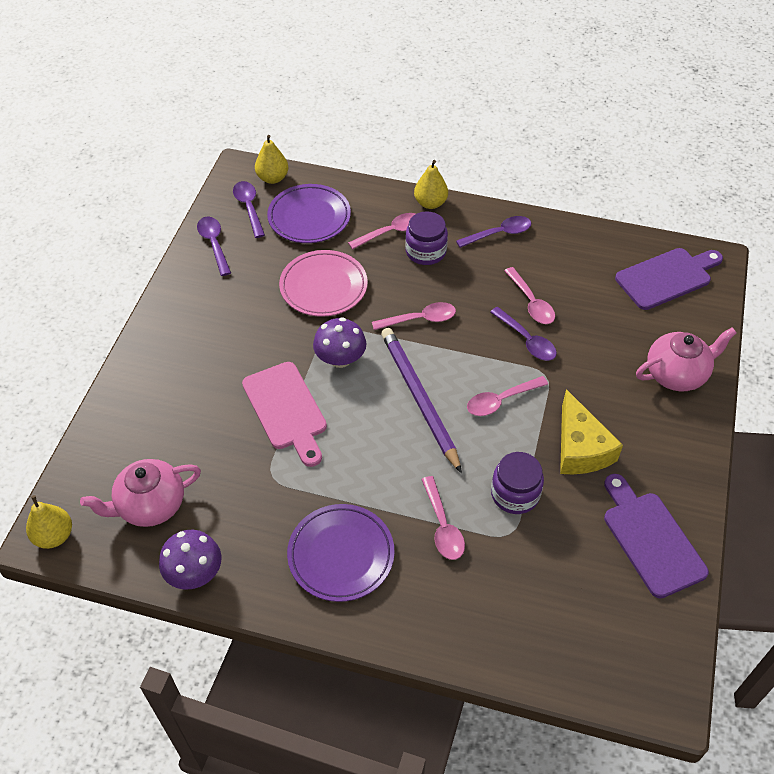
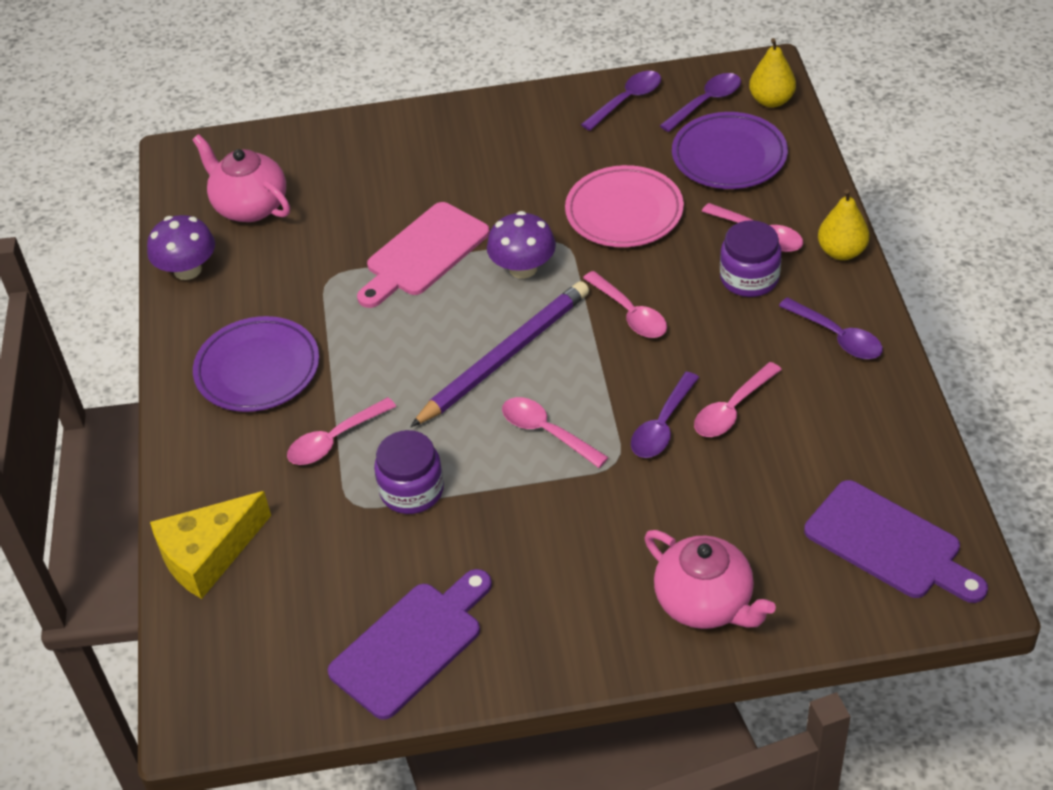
camera: 70 degrees right, 5 degrees down
(54, 536) = (185, 159): yellow pear -> none
(580, 448) = (516, 533): yellow cheese -> yellow cheese (208, 554)

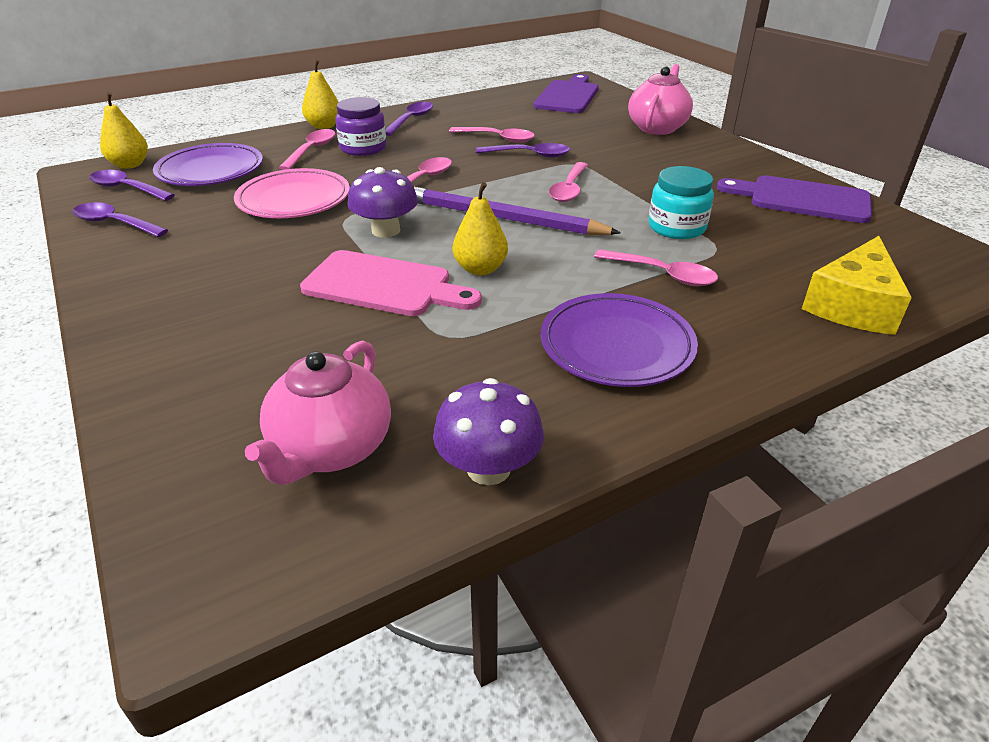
camera: 115 degrees left, 10 degrees down
(208, 554) = (853, 305): yellow cheese -> yellow cheese turned 90 degrees clockwise
(412, 490) = (676, 227): purple jar -> turquoise jar
(415, 318) = (480, 269): none -> yellow pear

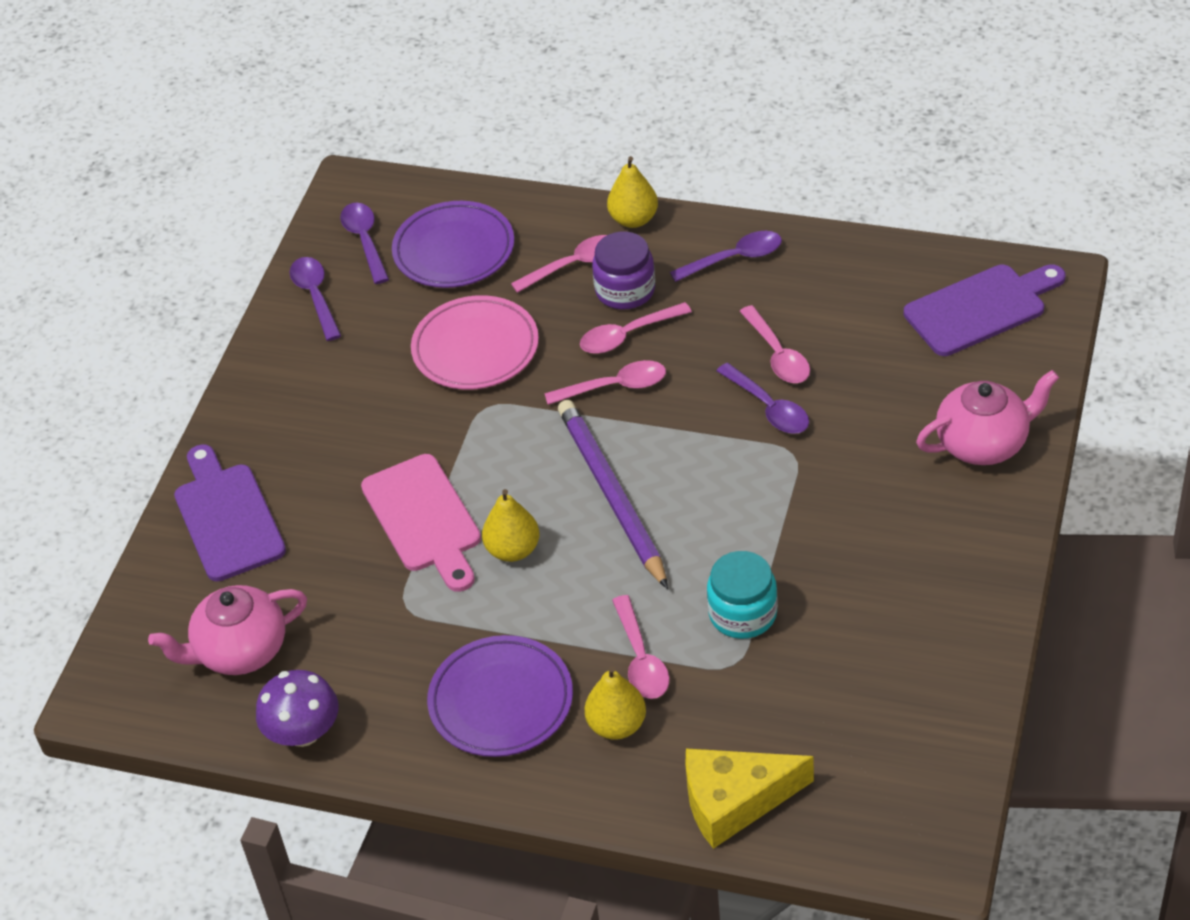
camera: 50 degrees right, 10 degrees up
(130, 165) = (399, 196): yellow pear -> yellow pear (616, 725)
(386, 230) = (500, 447): purple mushroom -> none
(569, 189) = (727, 492): pink spoon -> pink spoon (627, 335)
(802, 199) = (928, 663): purple cutting board -> purple cutting board (227, 517)

